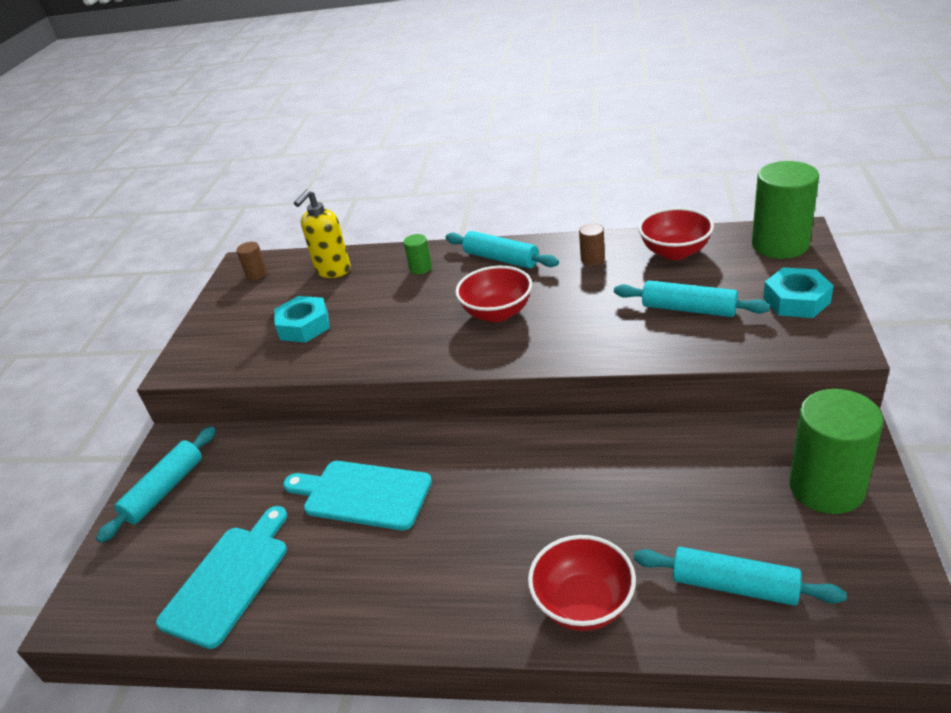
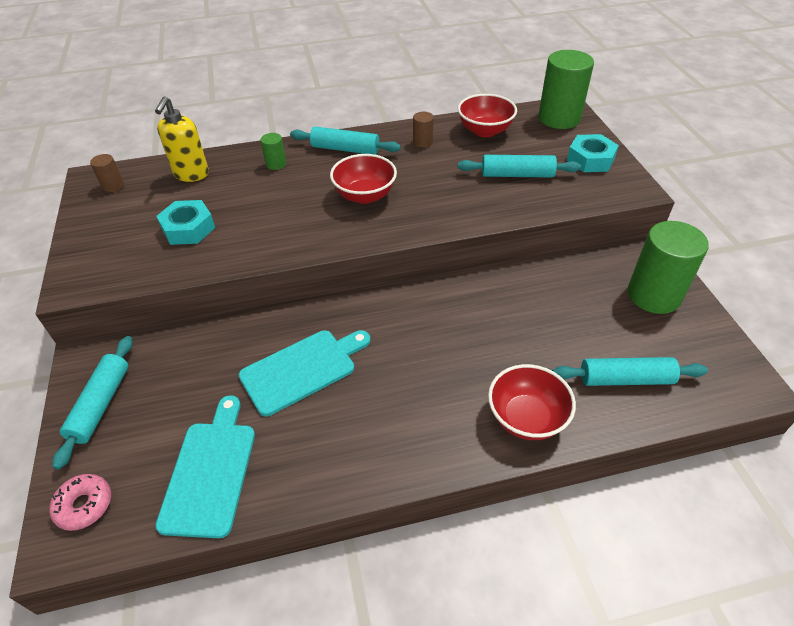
camera: 25 degrees left, 10 degrees up
(109, 583) = (84, 505): none -> pink donut
(362, 494) = (302, 369): turquoise cutting board -> turquoise cutting board turned 150 degrees clockwise

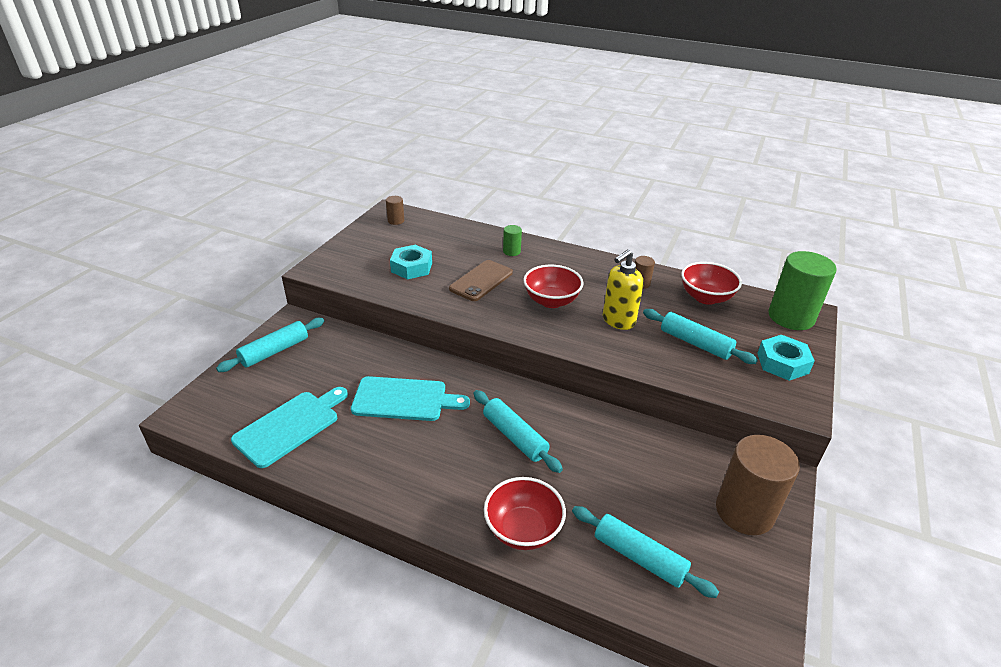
camera: 35 degrees right, 10 degrees down
(84, 505) = (213, 401): pink donut -> none
(191, 174) = (449, 234): yellow soap dispenser -> yellow soap dispenser (618, 321)
(277, 208) = (481, 281): none -> brown phone
(345, 149) = (573, 263): turquoise rolling pin -> turquoise rolling pin (515, 437)
(654, 295) = (744, 511): green cylinder -> brown cylinder

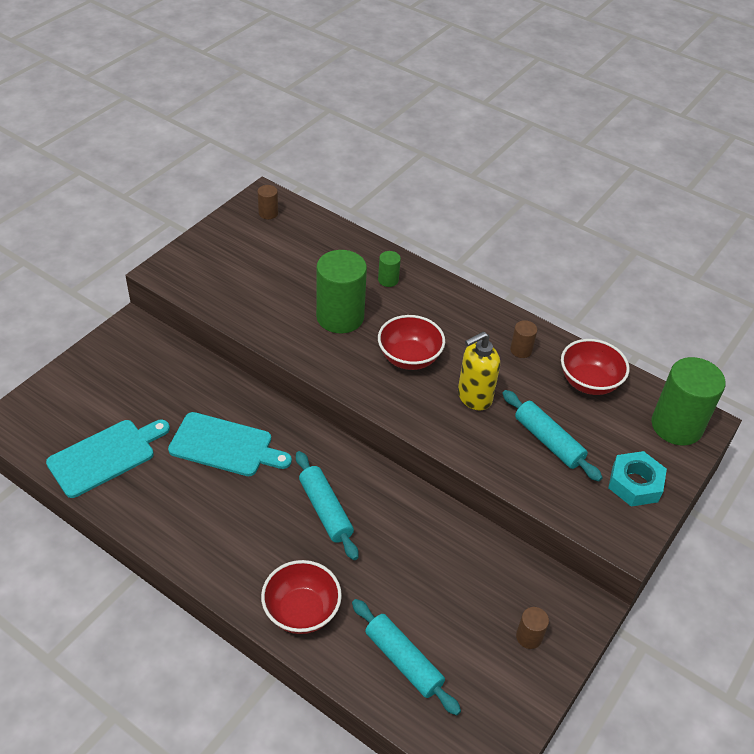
camera: 10 degrees right, 10 degrees up
(274, 351) = (106, 363): turquoise rolling pin -> none
(411, 267) = (268, 285): turquoise nut -> none
(481, 281) = (340, 317): brown phone -> green cylinder
(744, 511) = (529, 637): brown cylinder -> brown cylinder, size x0.45

